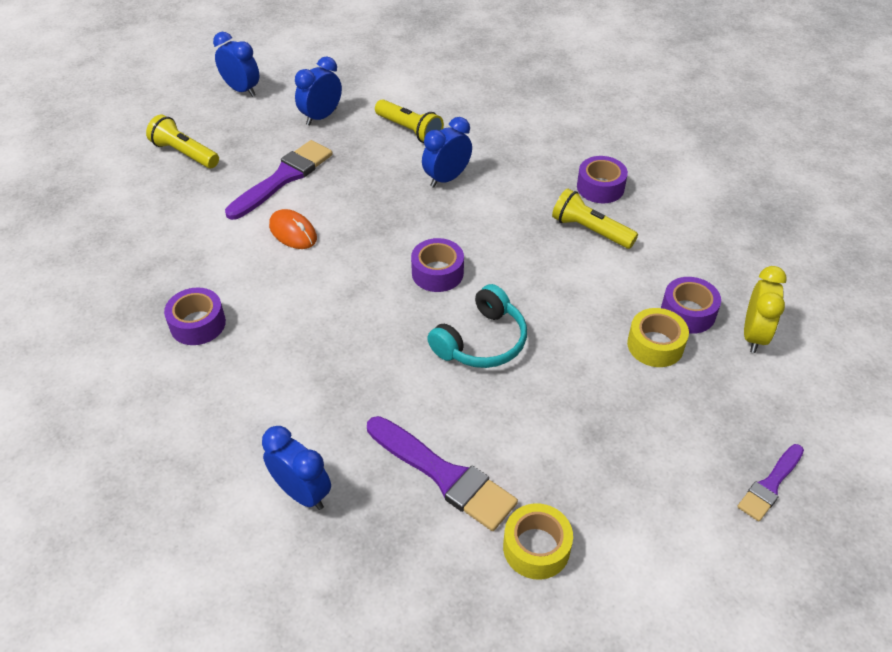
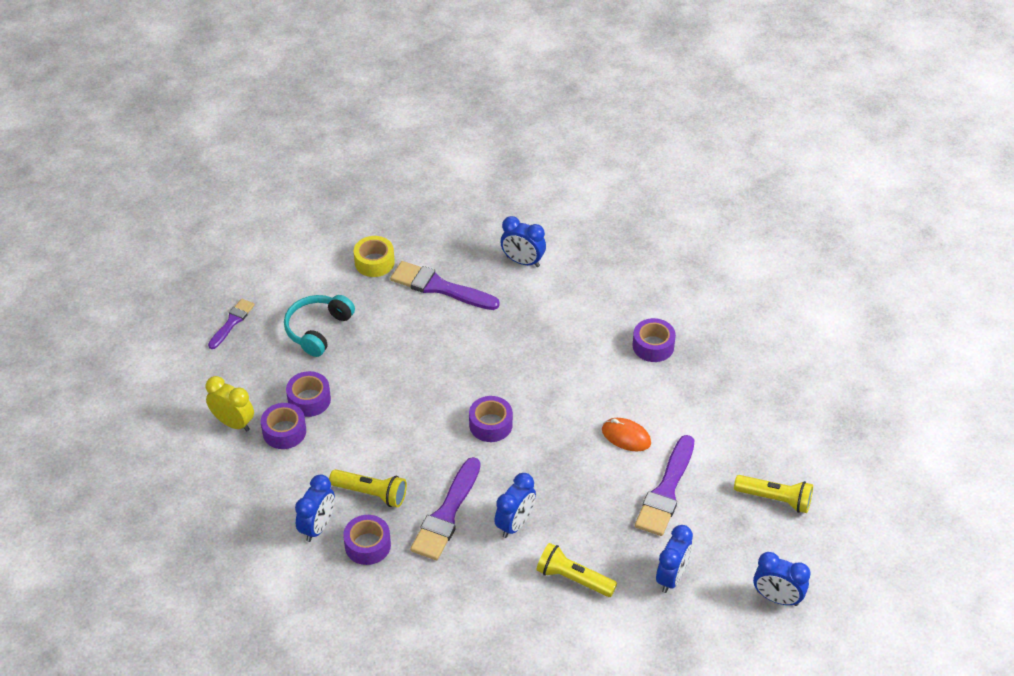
camera: 165 degrees right, 0 degrees up
(482, 341) = (439, 376): turquoise headphones -> turquoise headphones (317, 329)
(513, 198) = (446, 514): none -> purple brush
(651, 211) = (317, 527): none -> blue clock
(655, 345) = (309, 400): yellow tape -> purple tape
(753, 335) = (233, 423): yellow clock -> yellow clock turned 120 degrees clockwise

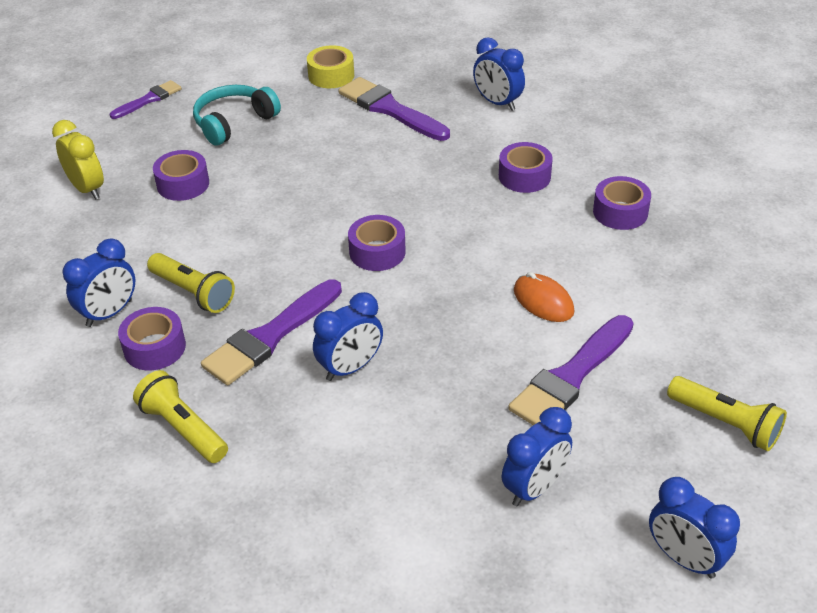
camera: 20 degrees right, 5 degrees down
(284, 431) = (136, 209): purple tape -> purple tape (524, 176)
(573, 578) = (395, 454): yellow flashlight -> yellow flashlight (183, 429)

